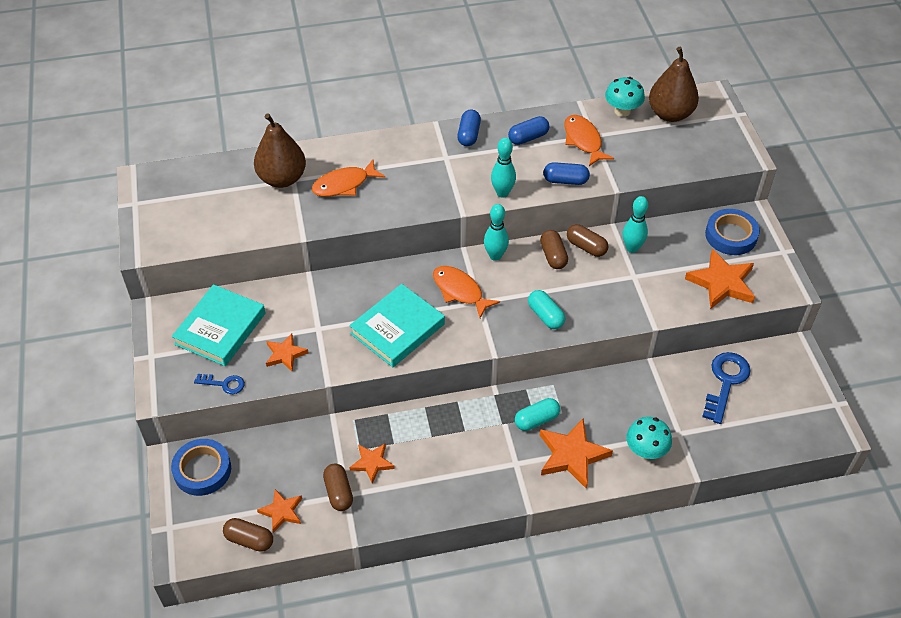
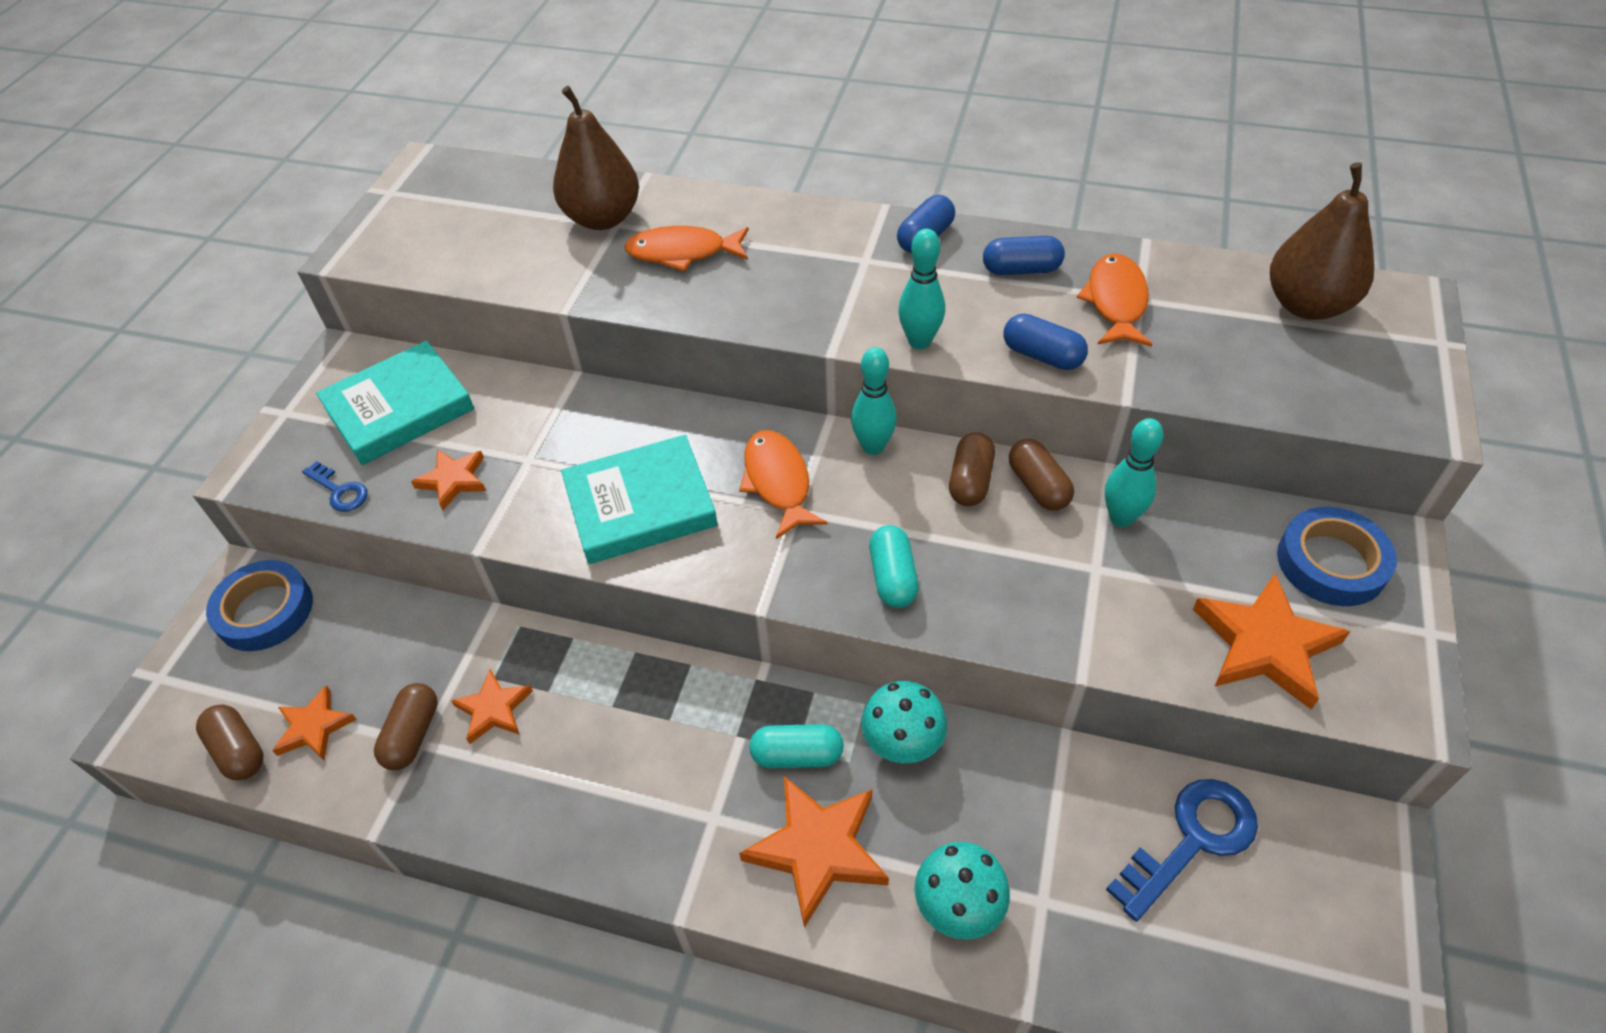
camera: 30 degrees right, 0 degrees up
(622, 111) = (1217, 275): turquoise mushroom -> turquoise mushroom (902, 742)

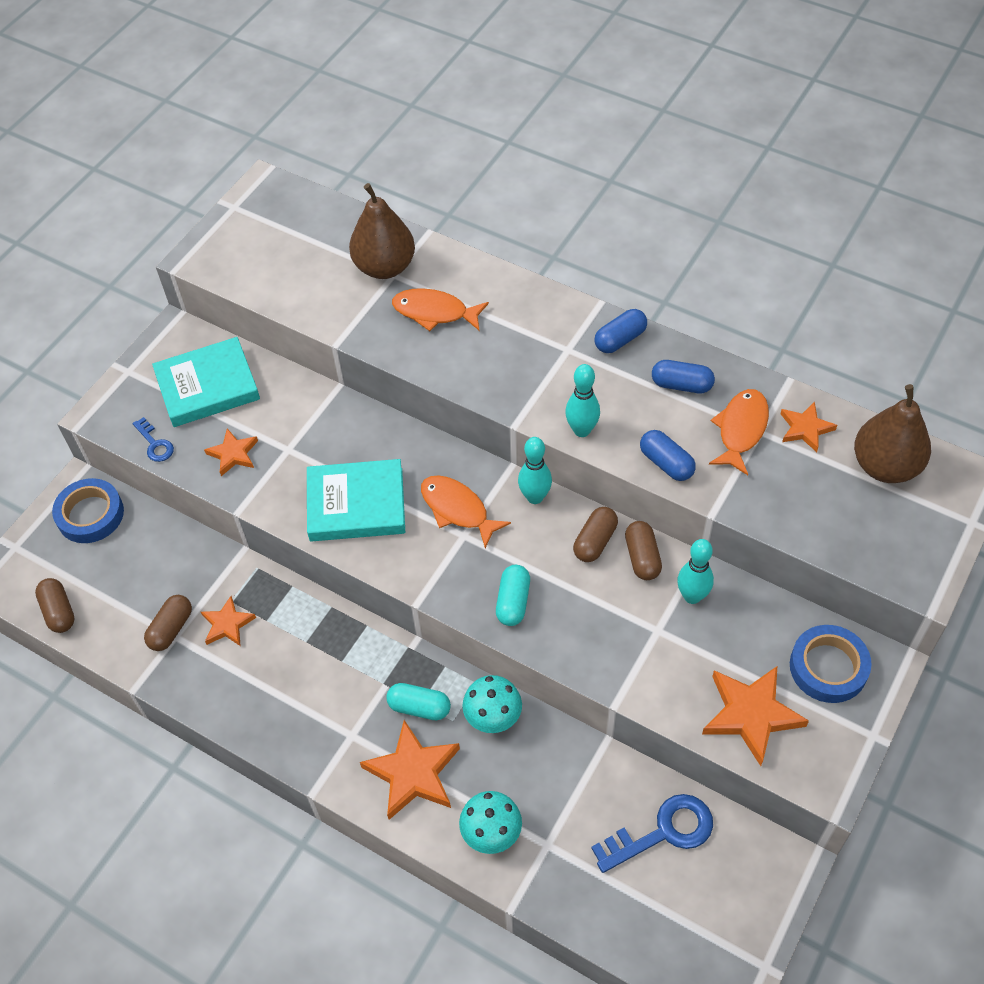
camera: 15 degrees right, 5 degrees up
(314, 727) = (109, 607): orange star -> orange star (805, 428)
(778, 482) = (457, 509): orange fish -> orange fish turned 45 degrees counterclockwise

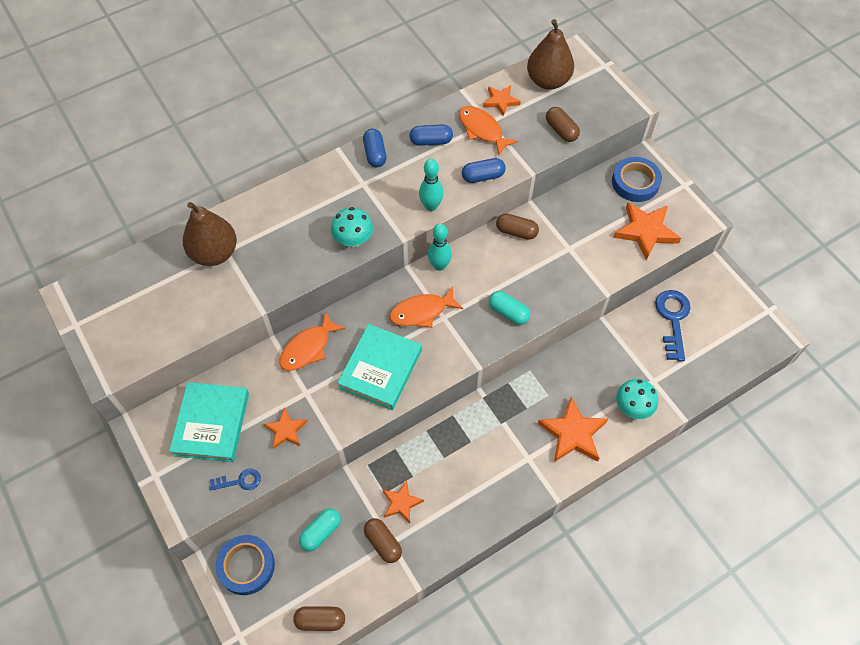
camera: 65 degrees left, 5 degrees up
(419, 707) = (529, 410): turquoise capsule -> turquoise capsule (321, 532)
(434, 312) = (278, 241): orange fish -> orange fish (308, 348)
(493, 717) = (557, 371): turquoise mushroom -> turquoise mushroom (353, 240)
(595, 541) = (491, 250): brown capsule -> brown capsule (561, 130)
(681, 385) = (431, 141): blue capsule -> blue capsule turned 45 degrees clockwise
(692, 596) = (556, 221): turquoise bowling pin -> none

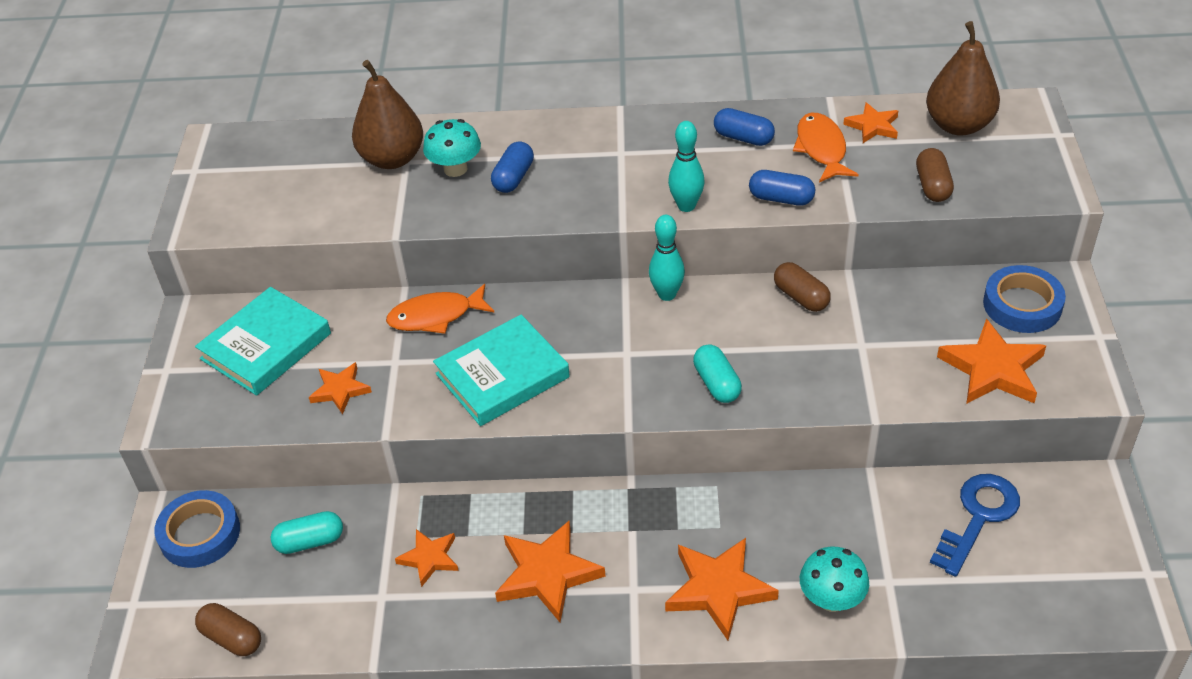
camera: 35 degrees right, 15 degrees down
(240, 481) = (247, 418): blue key -> none
(353, 240) = (560, 205): turquoise mushroom -> turquoise mushroom (455, 169)
(375, 154) = (661, 127): blue capsule -> blue capsule (513, 178)
(383, 543) = (372, 592): brown capsule -> none
(422, 312) = (603, 336): orange fish -> none
(475, 475) = (547, 574): none -> orange star

